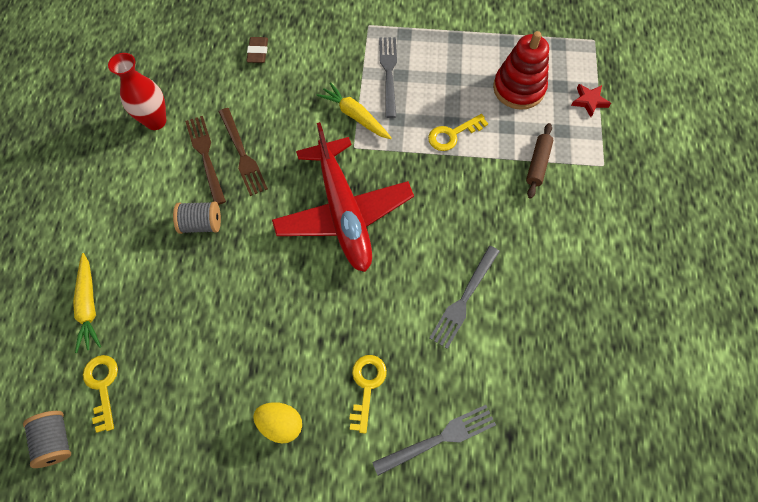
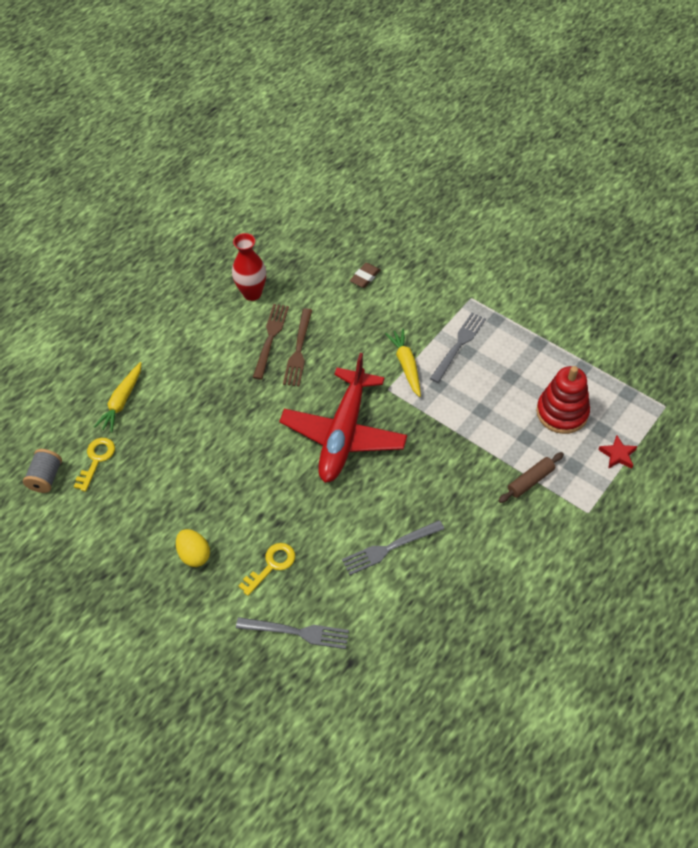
camera: 35 degrees right, 10 degrees down
(201, 224) = (234, 386): grey spool -> none
(452, 134) = (475, 420): yellow key -> none

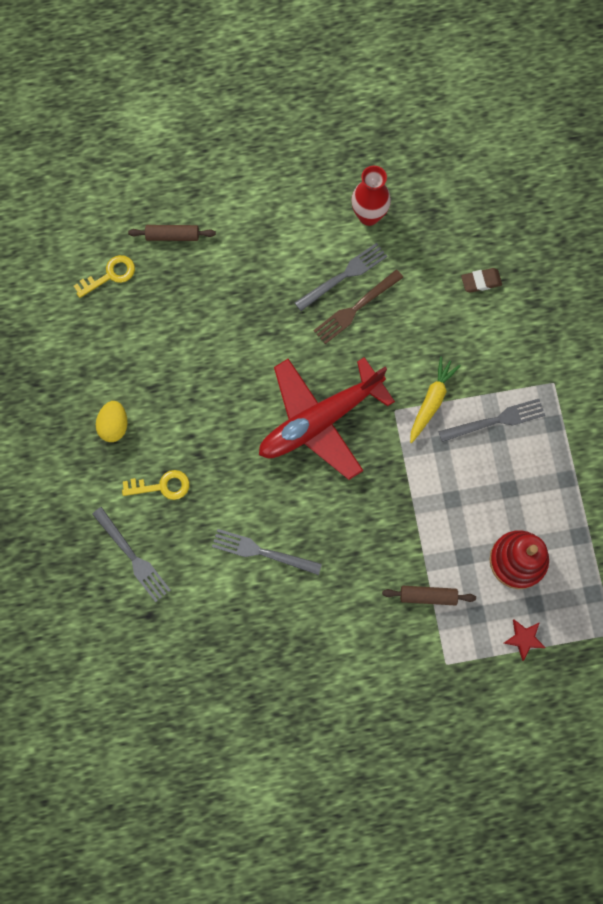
camera: 40 degrees right, 20 degrees up
(46, 477) = (60, 259): grey spool -> none
(122, 401) = (172, 236): yellow carrot -> brown rolling pin
(271, 337) = (344, 275): brown fork -> grey fork

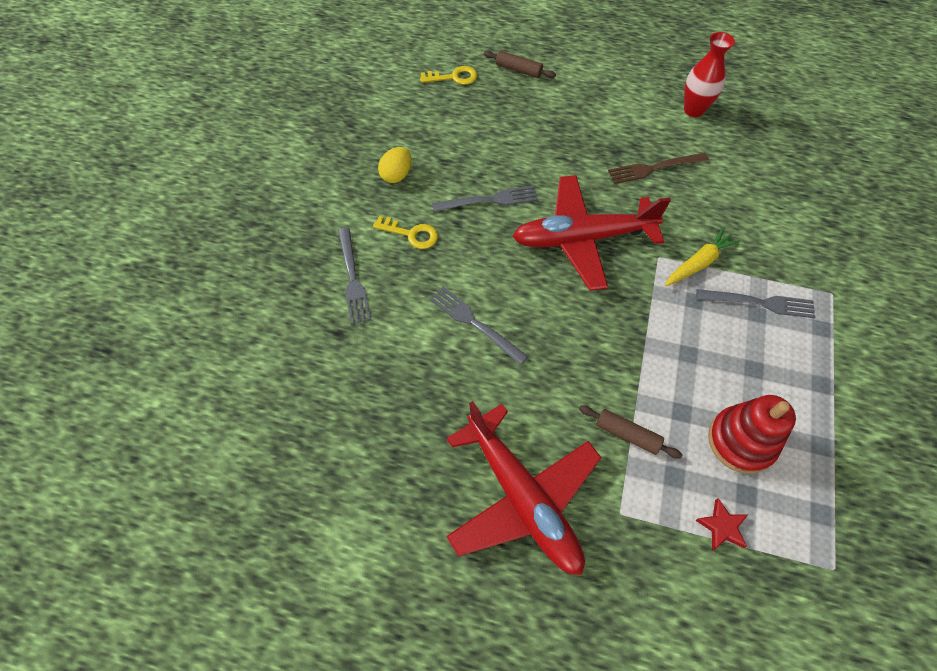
camera: 25 degrees right, 15 degrees down
(344, 275) = (654, 142): grey fork -> grey fork (490, 200)
(368, 687) = (522, 498): none -> red plane
(481, 281) = (782, 189): brown eraser -> none

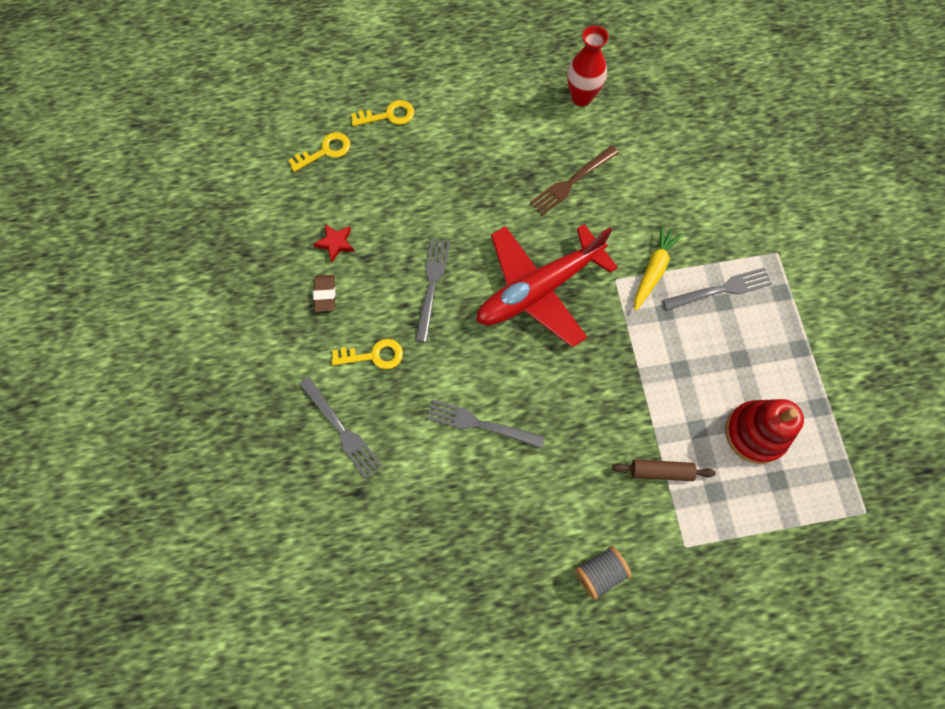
camera: 25 degrees left, 10 degrees up
(396, 175) = (325, 294): yellow egg -> brown eraser
(490, 200) = (432, 284): grey fork -> grey fork turned 45 degrees counterclockwise
(518, 70) = (388, 115): brown rolling pin -> yellow key
(522, 498) = (600, 572): red plane -> grey spool
(721, 526) = (769, 518): red star -> red star (335, 243)

